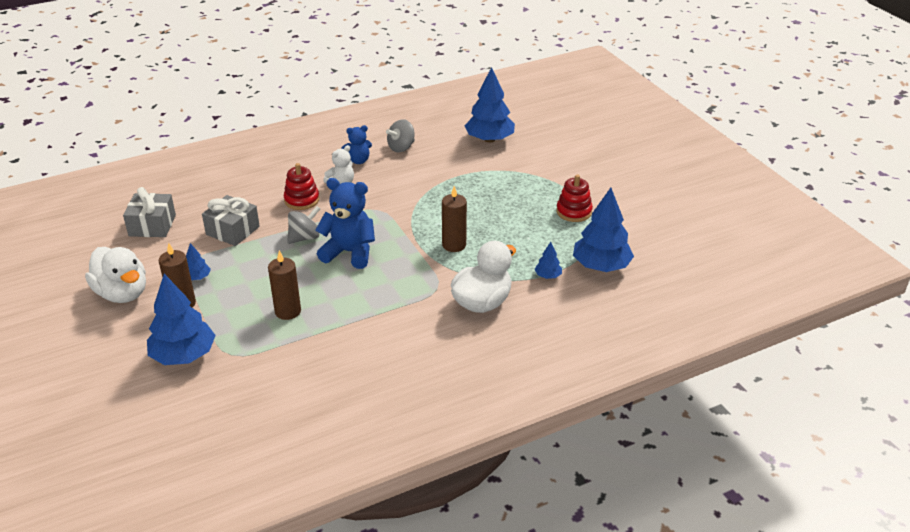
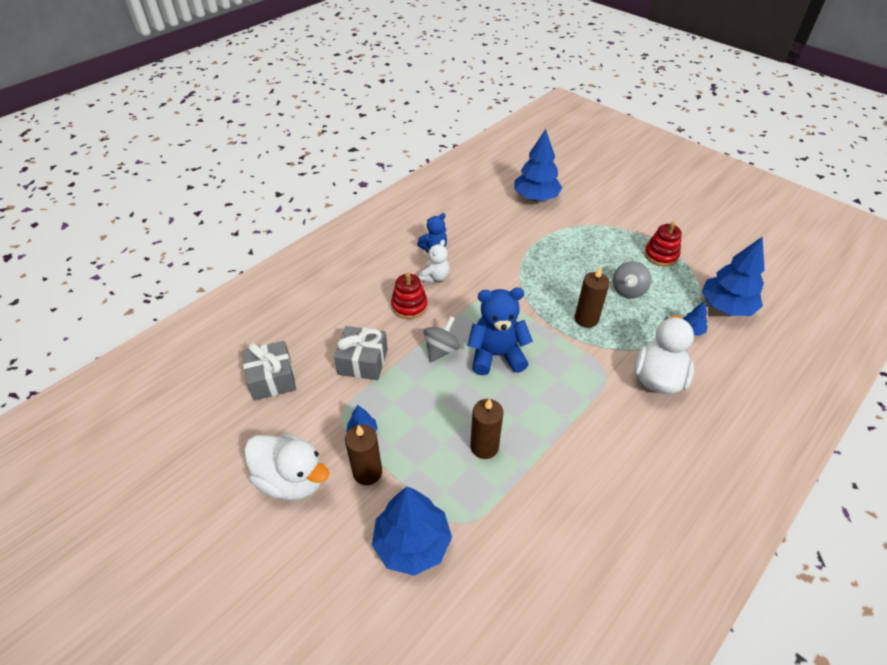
camera: 20 degrees left, 10 degrees up
(401, 147) = (464, 224): grey spinning top -> grey spinning top (628, 290)

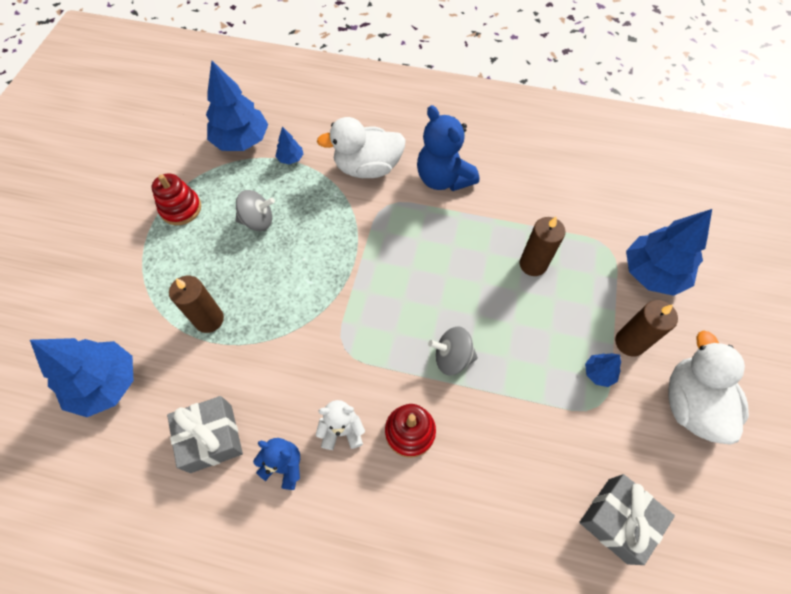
camera: 120 degrees left, 15 degrees up
(363, 361) = (523, 431): grey gift -> grey gift (211, 438)
(496, 355) = (424, 302): blue teddy bear -> blue teddy bear (443, 178)
(586, 319) = (324, 243): brown candle -> brown candle (209, 319)

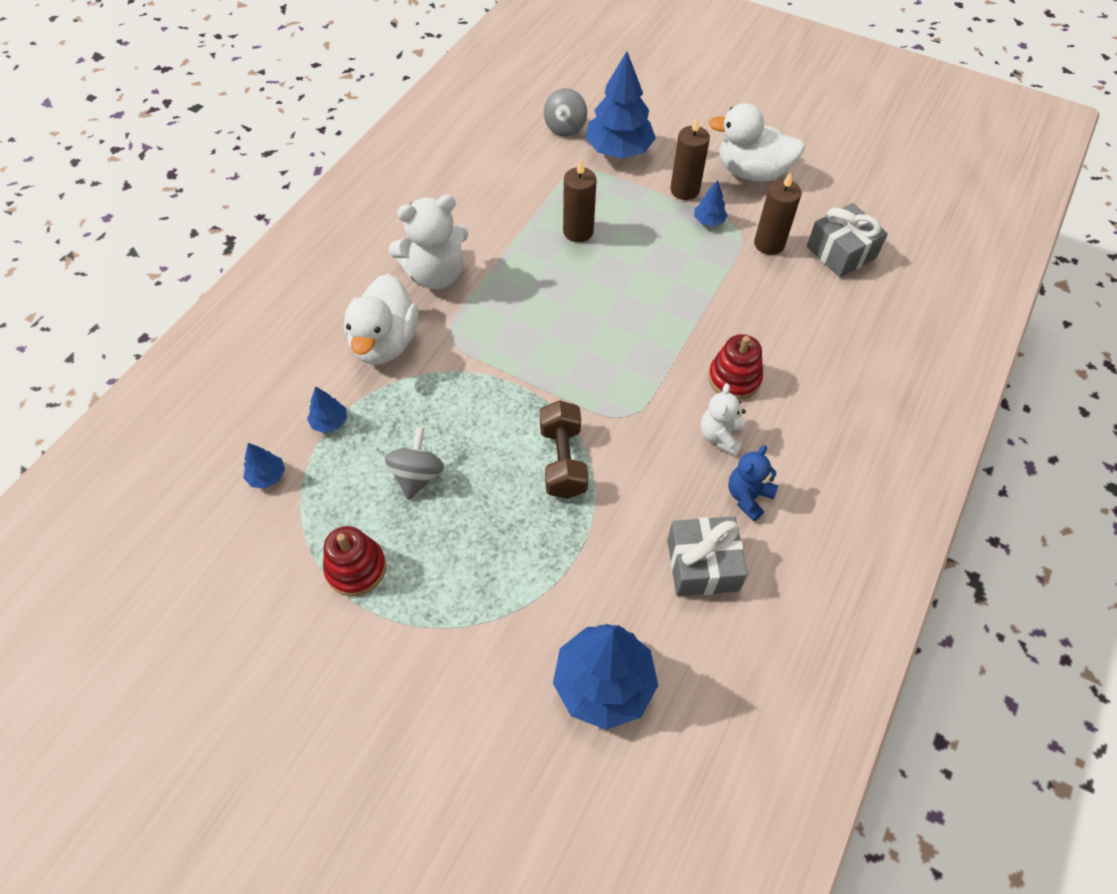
camera: 75 degrees left, 5 degrees down
(209, 319) = (547, 551): brown candle -> brown candle (769, 244)
(241, 141) = (267, 476): blue tree -> blue tree, size x0.45
(290, 311) = (563, 461): none -> brown dumbbell
(443, 178) = (436, 275): blue teddy bear -> white teddy bear
(452, 357) = (664, 324): grey spinning top -> grey spinning top (565, 128)

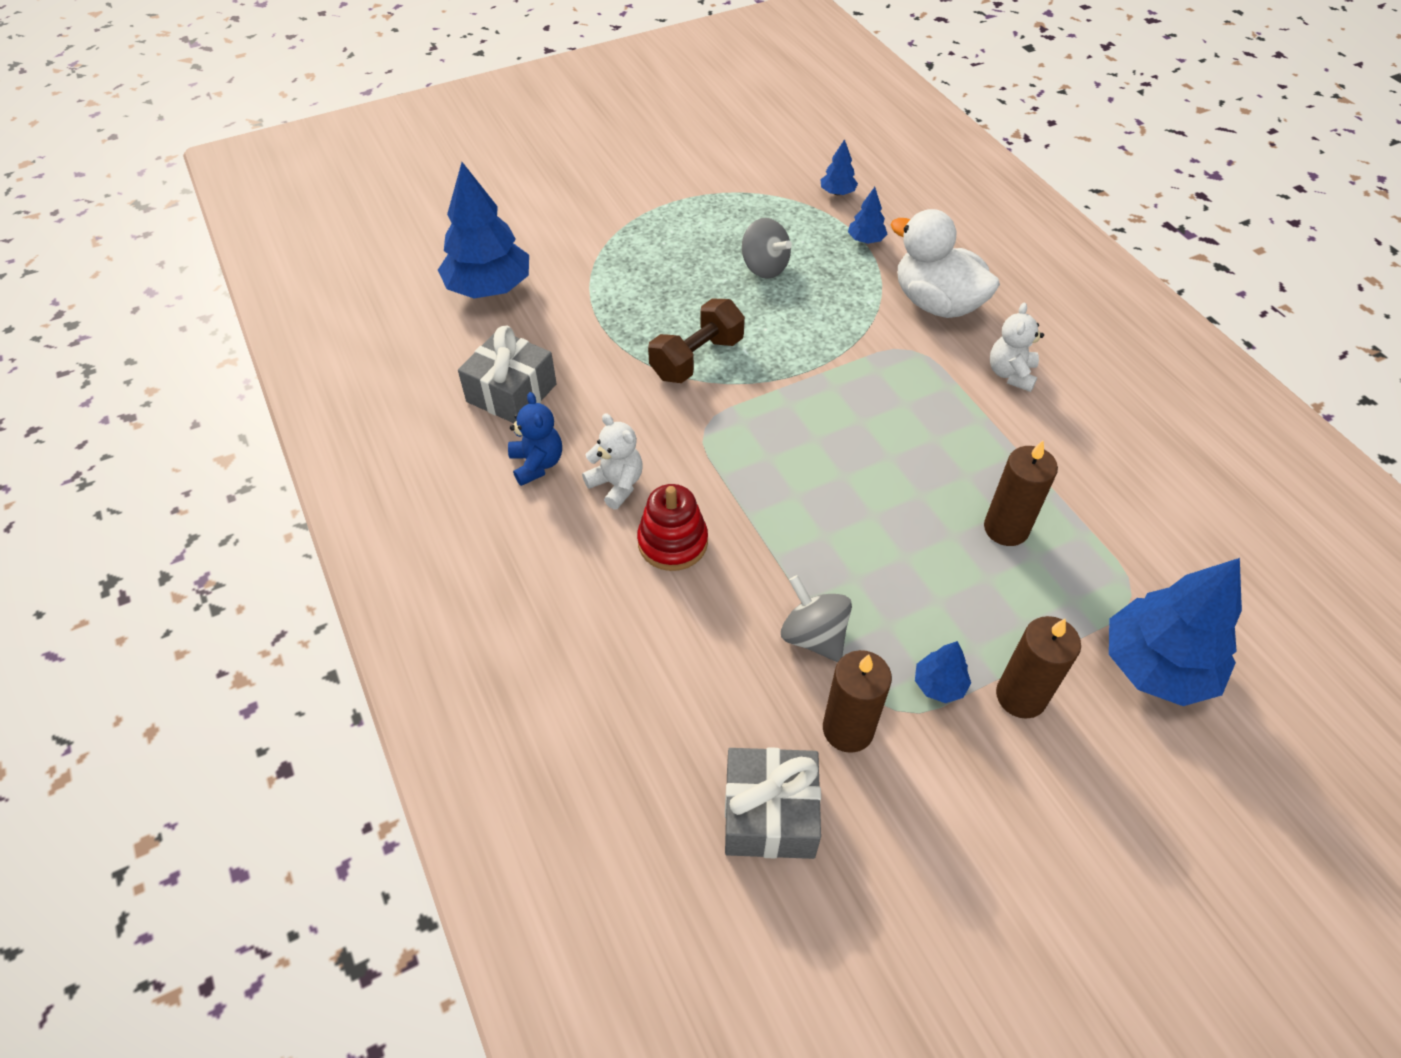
camera: 125 degrees right, 5 degrees down
(356, 568) = (710, 208): red stacking toy -> none
(436, 275) = (1011, 374): white teddy bear -> white teddy bear, size x0.58
(563, 461) = (697, 358): brown dumbbell -> brown dumbbell turned 75 degrees counterclockwise
(565, 128) = (1243, 628): grey spinning top -> grey spinning top (813, 636)
(751, 172) = (1013, 818): white duck -> none

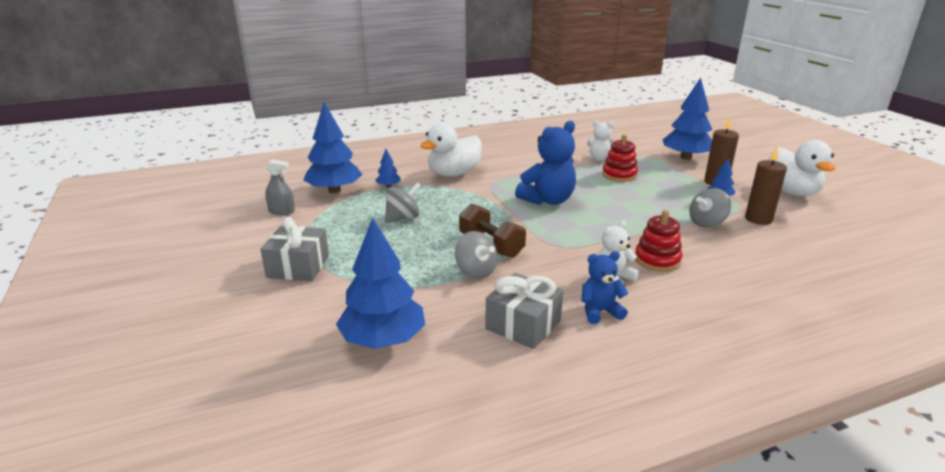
camera: 85 degrees left, 25 degrees down
(626, 347) = (476, 271): none -> grey spinning top
(763, 162) = (281, 211): none -> grey spray bottle
(769, 814) = (820, 241): grey gift -> grey gift (298, 267)
(837, 193) = (334, 190): blue tree -> blue tree, size x2.20
(860, 420) = (548, 200): none -> blue teddy bear
(1006, 528) = (619, 175): brown candle -> red stacking toy
(1010, 843) = (791, 192): none -> white duck
(1011, 374) = (513, 163): white teddy bear -> white teddy bear (600, 159)

